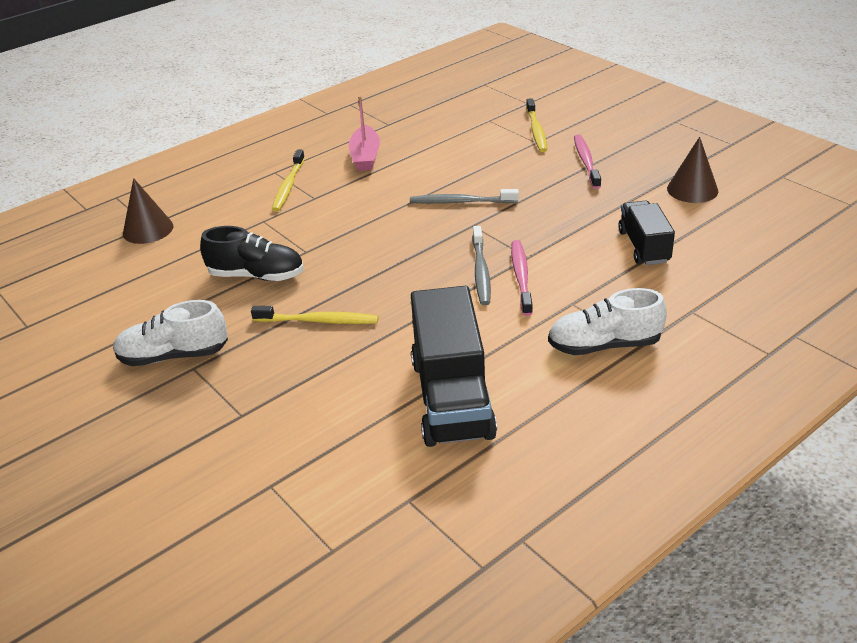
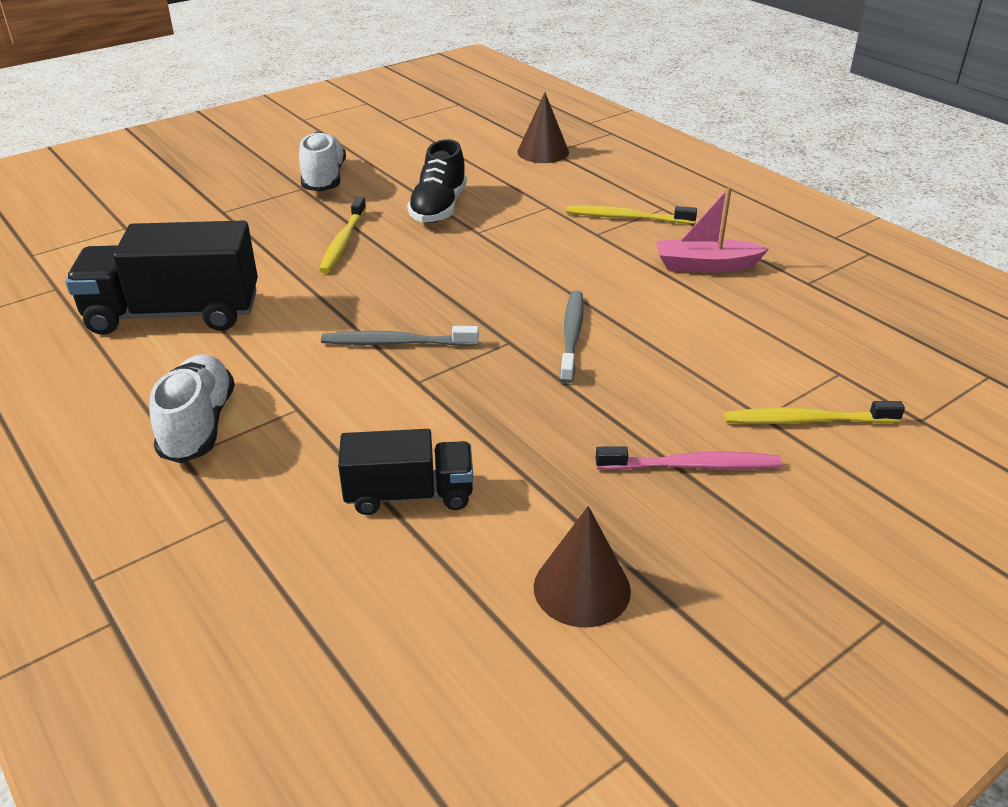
camera: 90 degrees right, 0 degrees up
(521, 277) = (373, 373): pink toothbrush -> none

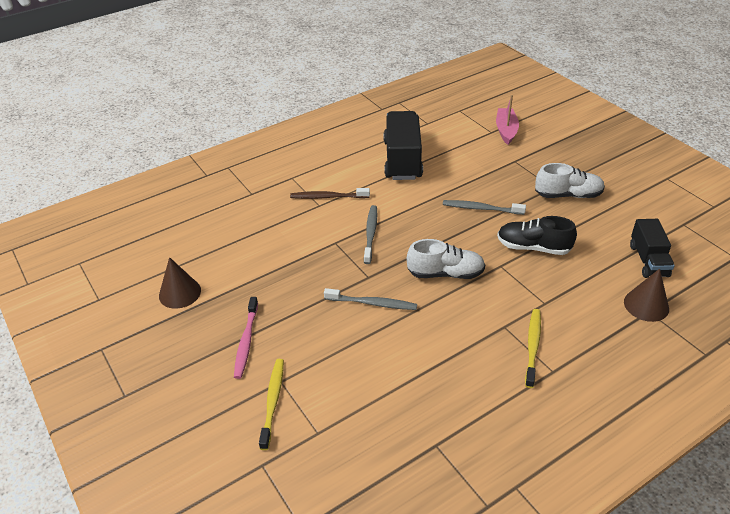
camera: 95 degrees right, 5 degrees up
(198, 425) = (312, 179): white shoe -> white shoe (445, 273)
(272, 399) = (328, 197): none -> brown toothbrush
(343, 242) = (481, 208): yellow toothbrush -> grey toothbrush
(409, 494) = (251, 242): black truck -> black truck (648, 260)
(705, 265) = (460, 383): pink boat -> pink boat (506, 130)

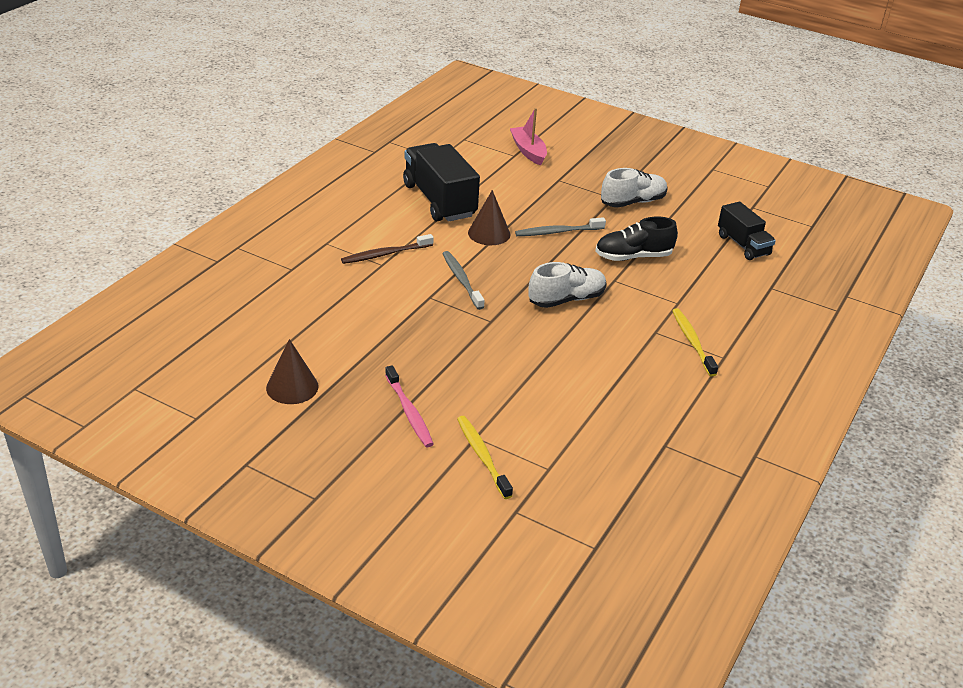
camera: 30 degrees left, 5 degrees down
(373, 303) = (514, 344): grey toothbrush -> none
(646, 305) = (765, 283): brown cone -> brown cone (489, 233)

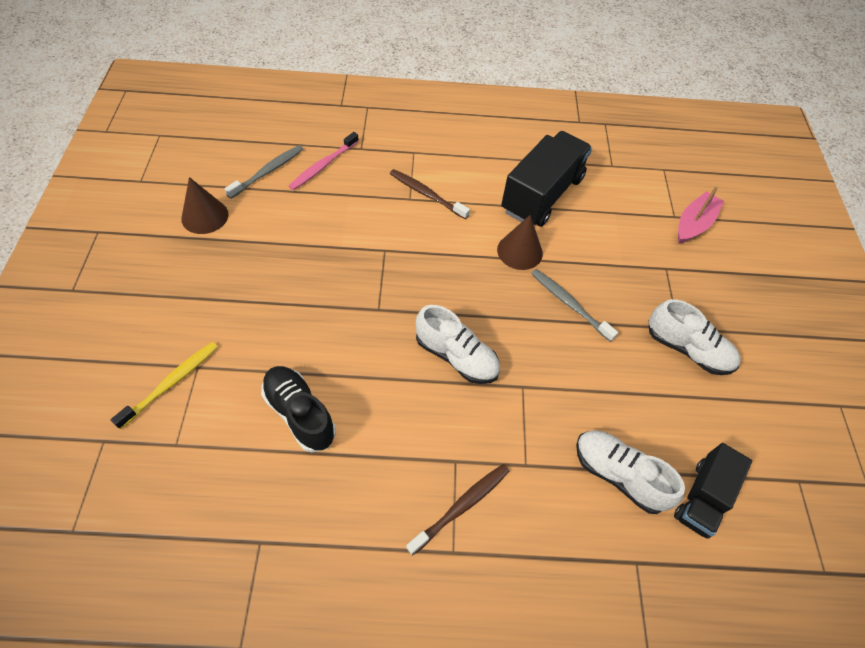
camera: 60 degrees right, 20 degrees up
(409, 412) = (209, 304): pink toothbrush -> pink toothbrush (323, 166)
(461, 280) = (427, 261): grey toothbrush -> grey toothbrush (268, 171)
(633, 257) = (580, 388): black shoe -> black shoe (300, 413)
(692, 341) = (461, 506): yellow toothbrush -> brown toothbrush
(708, 269) = (618, 475): none -> white shoe

